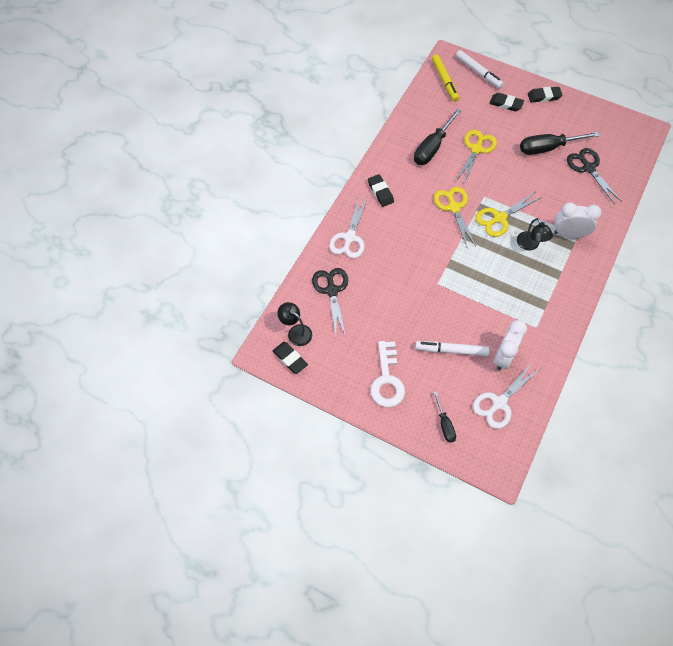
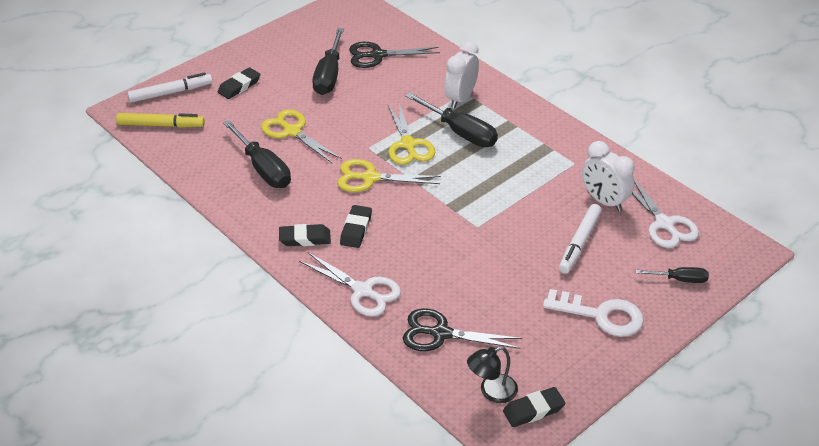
camera: 70 degrees left, 20 degrees down
(530, 245) = (460, 132): black lamp -> black screwdriver
(544, 96) = (250, 54): black eraser -> black eraser (356, 229)

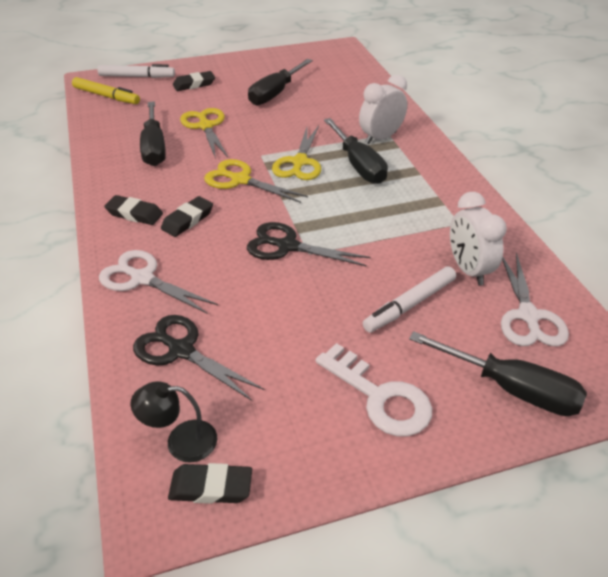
camera: 25 degrees right, 0 degrees up
(363, 291) = (142, 278): white scissors -> white scissors turned 150 degrees clockwise
(377, 55) = (330, 88): black scissors -> black scissors (287, 246)
(679, 279) = (510, 388): black screwdriver -> black screwdriver, size x1.81

